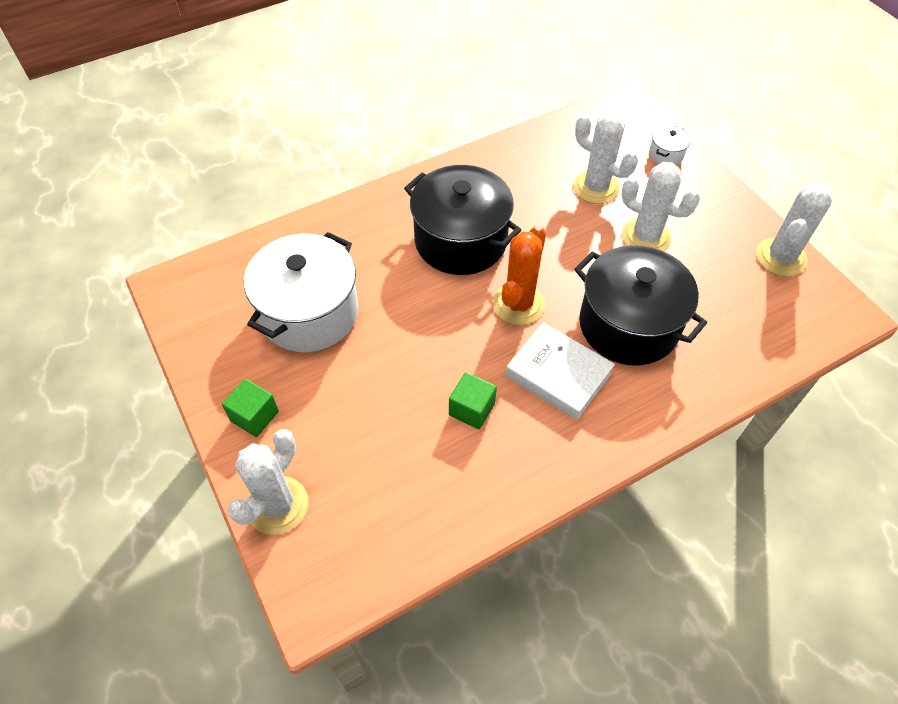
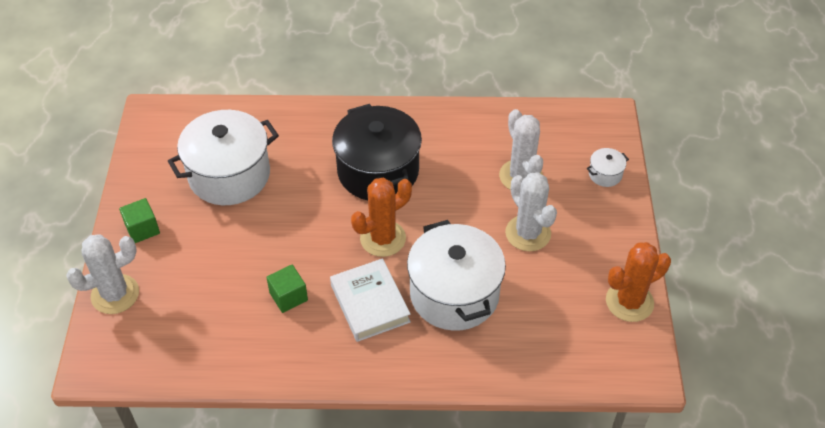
camera: 30 degrees right, 5 degrees down
(628, 325) = (454, 294): black pot -> white pot
(780, 257) = (629, 302): white cactus -> orange cactus

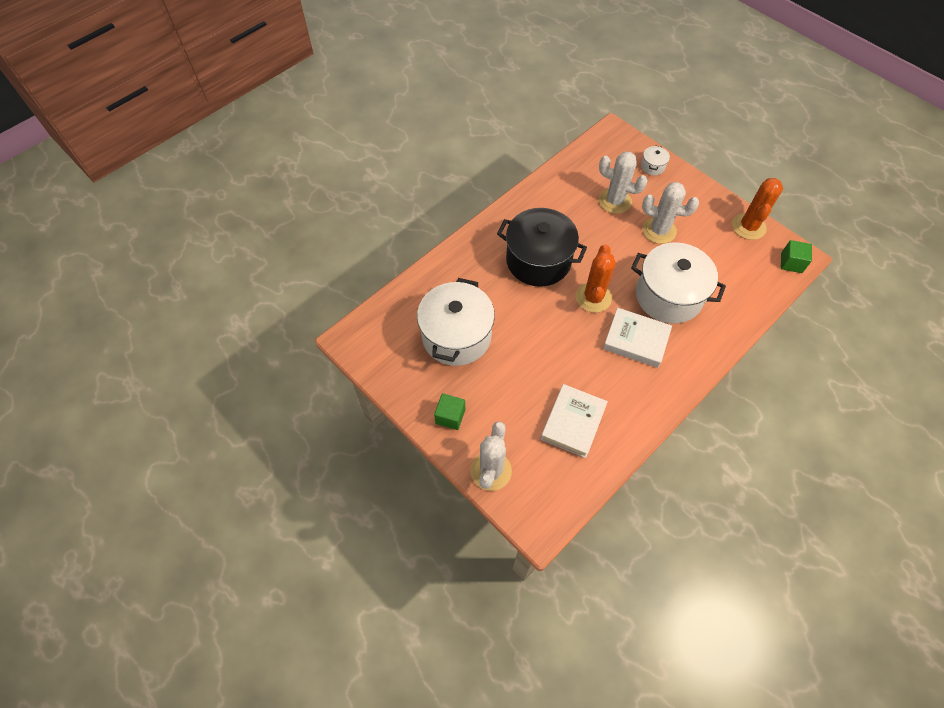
camera: 45 degrees left, 10 degrees up
(224, 318) = (573, 422): none -> white book
(288, 296) = (589, 376): green cube -> green cube (791, 263)

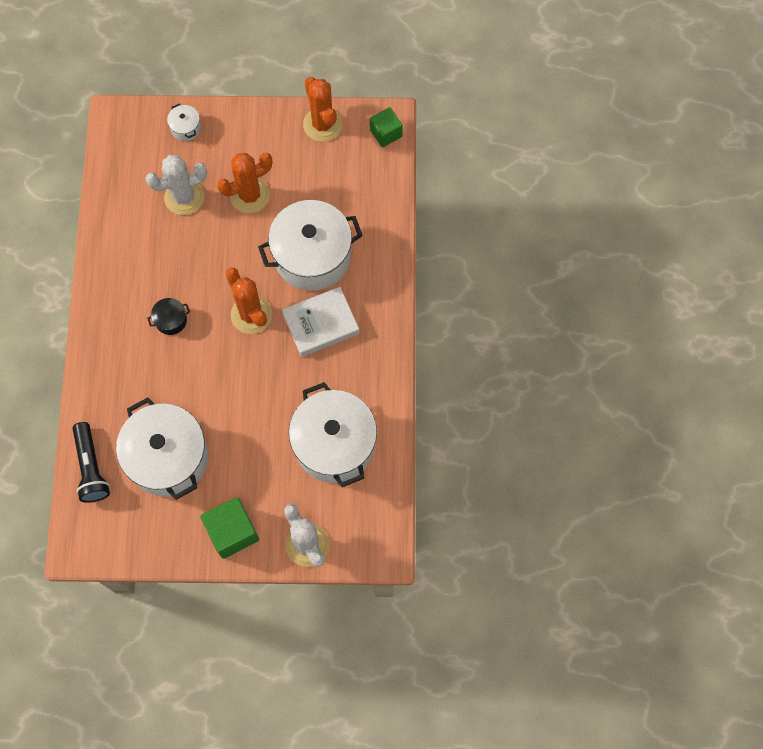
camera: 45 degrees left, 10 degrees up
(406, 302) = (91, 467): none -> black flashlight
(450, 416) = (232, 532): green cube -> green cube, size x1.53
(538, 260) = (171, 320): black pot -> black pot, size x0.41
(573, 422) = (334, 444): white book -> white pot
(659, 230) = (250, 195): white cactus -> orange cactus

